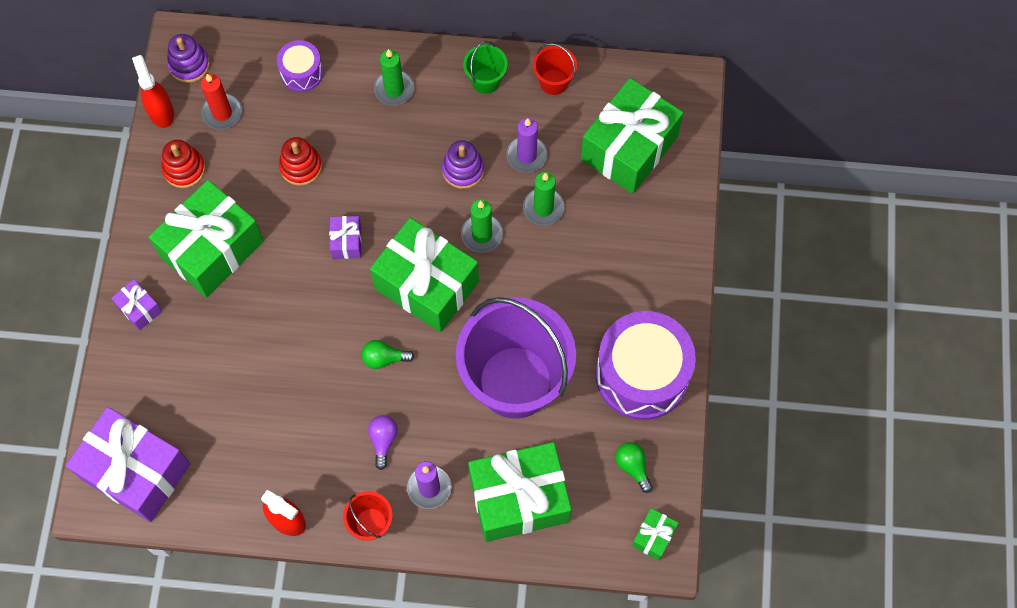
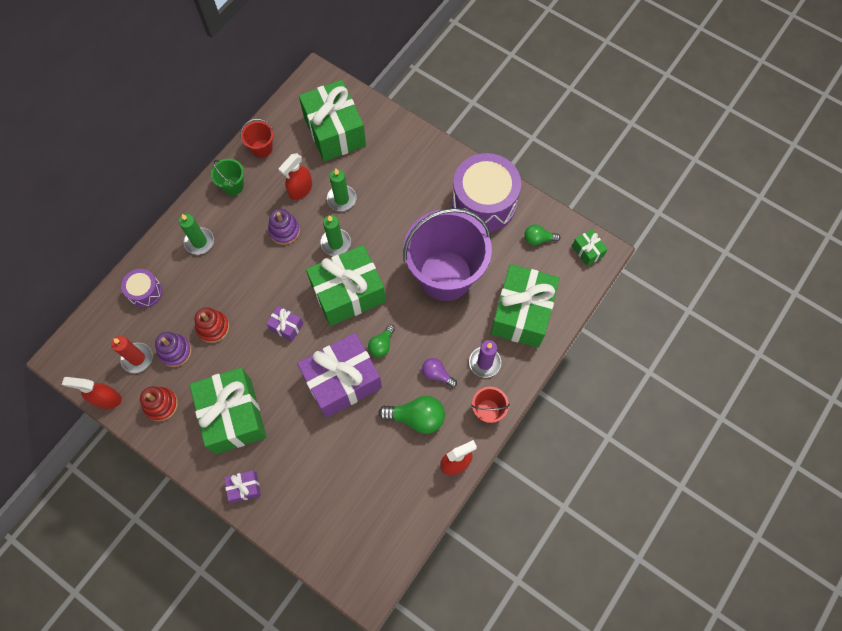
camera: 60 degrees left, 0 degrees up
(136, 471) = (362, 549): purple gift -> purple gift (342, 381)
(189, 65) = (85, 362): purple stacking toy -> purple stacking toy (175, 351)
(318, 446) = (417, 417): none -> green light bulb
(526, 155) = (300, 190): purple candle -> red spray bottle

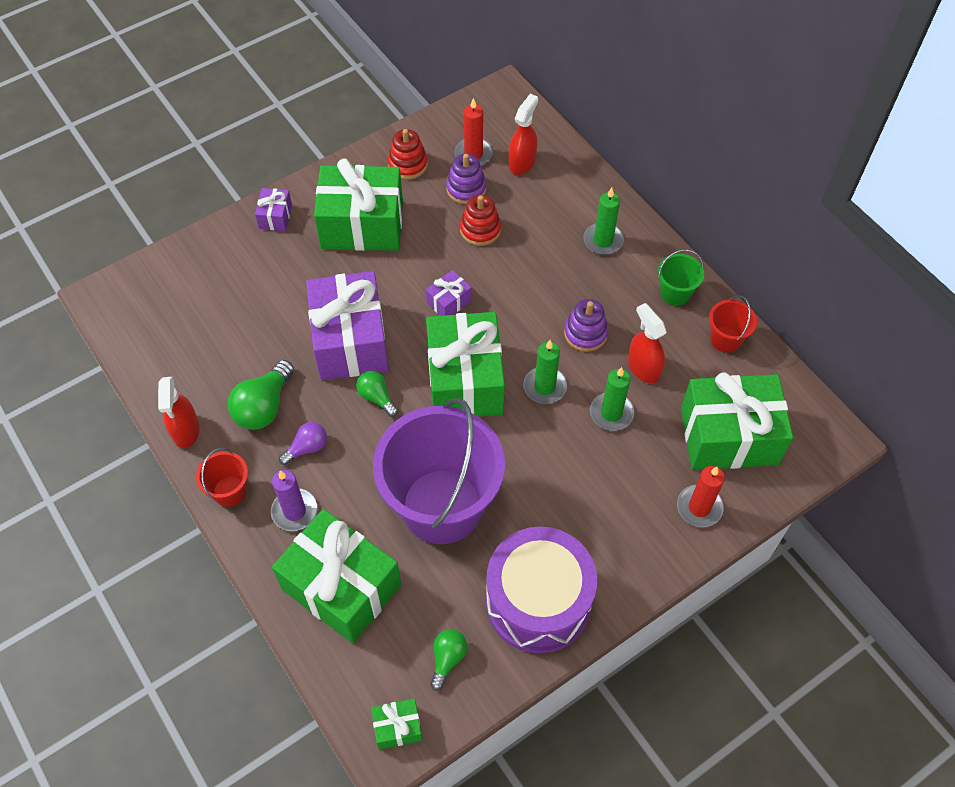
camera: 110 degrees right, 10 degrees down
(106, 399) = (438, 120): red spray bottle -> red spray bottle (522, 162)
(145, 292) = (554, 176): purple drum -> none
(389, 136) = (699, 507): none -> red candle

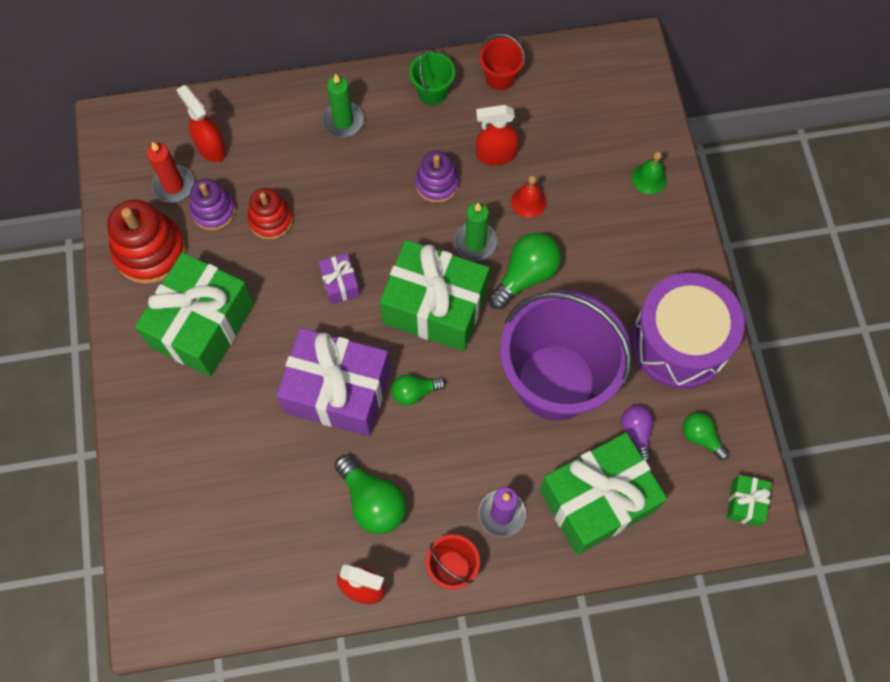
camera: 65 degrees left, 10 degrees up
(275, 216) = (142, 406): purple gift -> none
(307, 448) = (439, 477): purple light bulb -> purple light bulb (636, 432)
(408, 164) = (150, 251): red stacking toy -> red stacking toy, size x1.61
(535, 440) = (526, 275): none -> green light bulb
(611, 413) = (528, 201): green candle -> red bell
(699, 507) = (649, 178): red candle -> green bell
(728, 436) = (594, 123): green gift -> none

